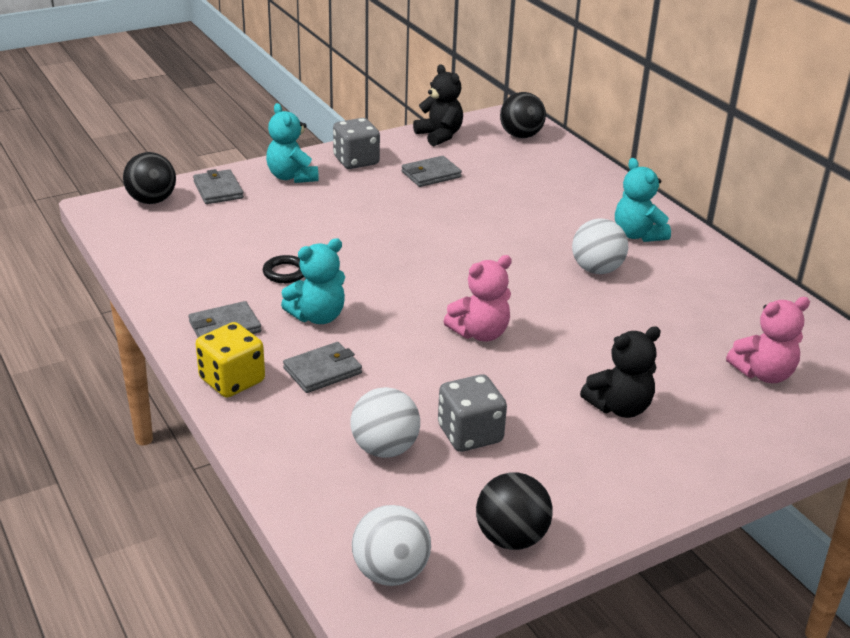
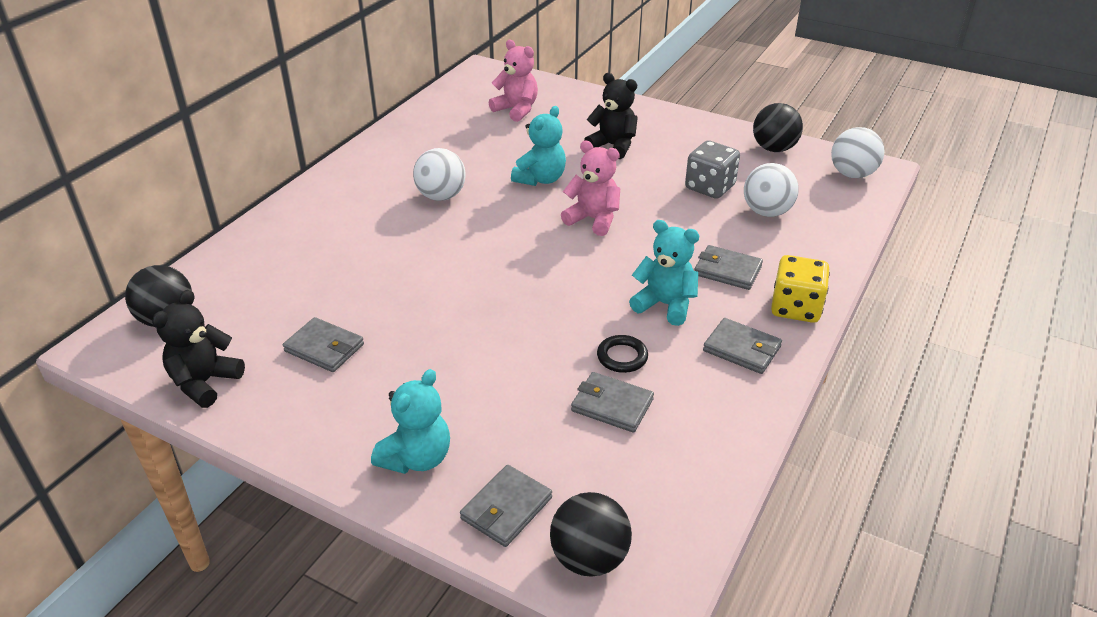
camera: 120 degrees left, 5 degrees up
(246, 250) = (612, 405): none -> grey wallet
(356, 161) = (329, 422): grey dice -> none
(637, 235) = (360, 192): turquoise teddy bear -> turquoise teddy bear (540, 179)

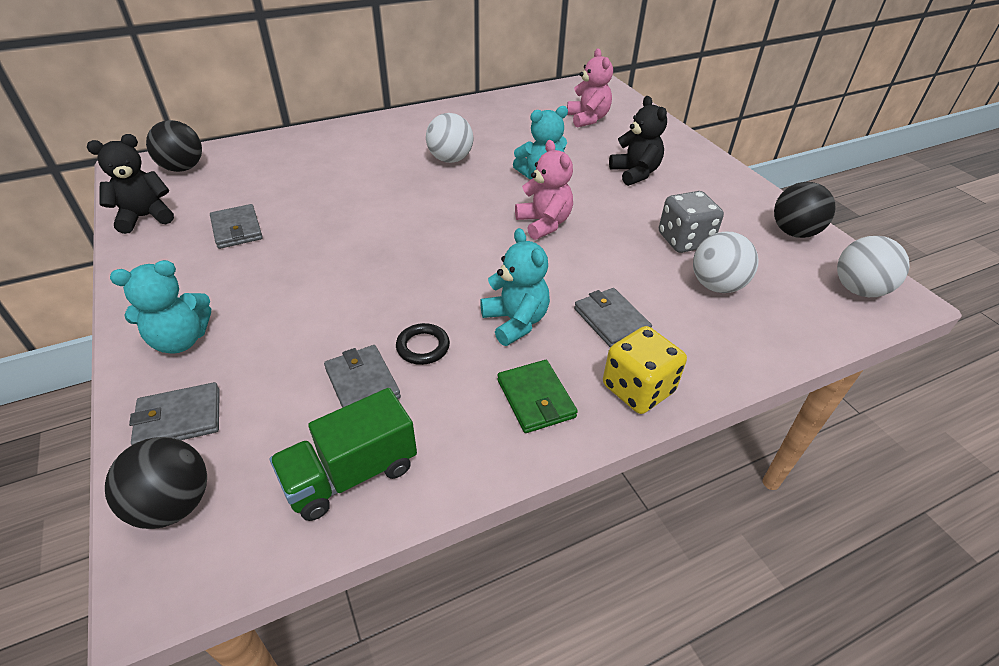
camera: 35 degrees right, 5 degrees up
(685, 464) = (351, 474): none -> green truck
(741, 349) = (535, 398): grey wallet -> green wallet

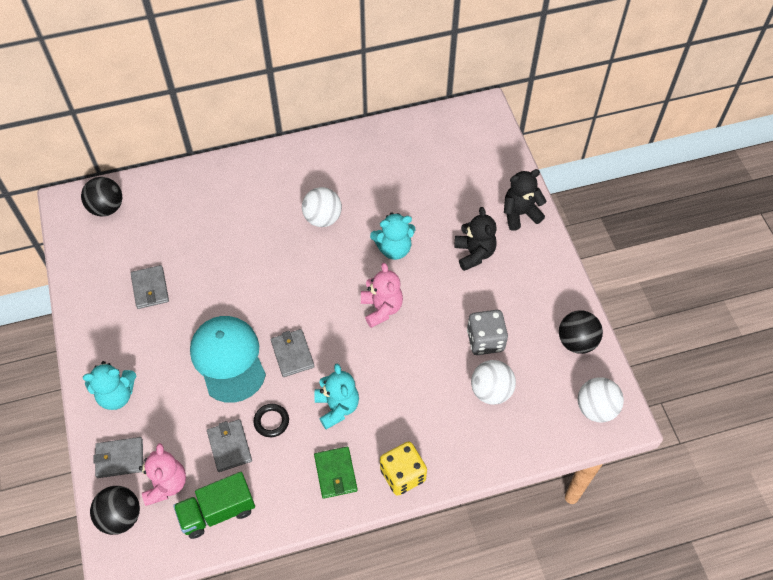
camera: 10 degrees right, 15 degrees up
(145, 217) = (83, 267): black teddy bear -> black teddy bear (520, 214)
(349, 287) = (228, 359): none -> turquoise cap
(588, 119) = (456, 170): pink teddy bear -> pink teddy bear (166, 484)
(611, 320) = (403, 414): grey wallet -> grey wallet (292, 354)

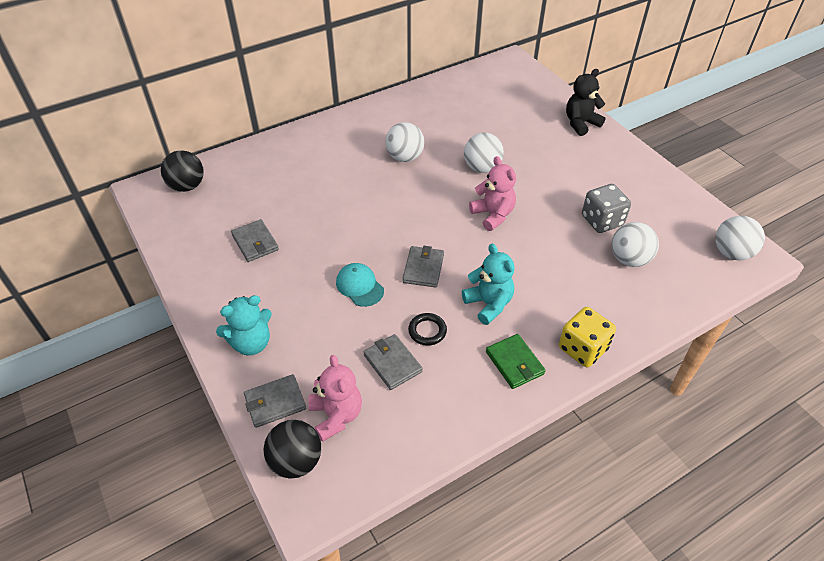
camera: 15 degrees left, 10 degrees down
(217, 512) = (405, 429): green truck -> none
(228, 359) = (359, 286): turquoise cap -> turquoise cap, size x0.55
(292, 354) = (423, 268): grey wallet -> grey wallet turned 45 degrees clockwise
(394, 248) = (482, 168): turquoise teddy bear -> white ball
(474, 254) = (556, 158): black teddy bear -> none
(576, 341) = (683, 205): black ball -> none

